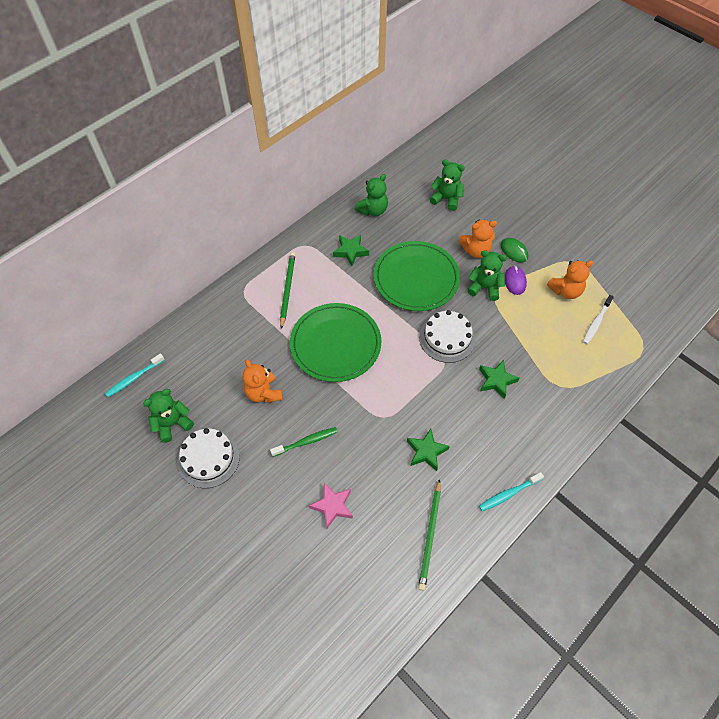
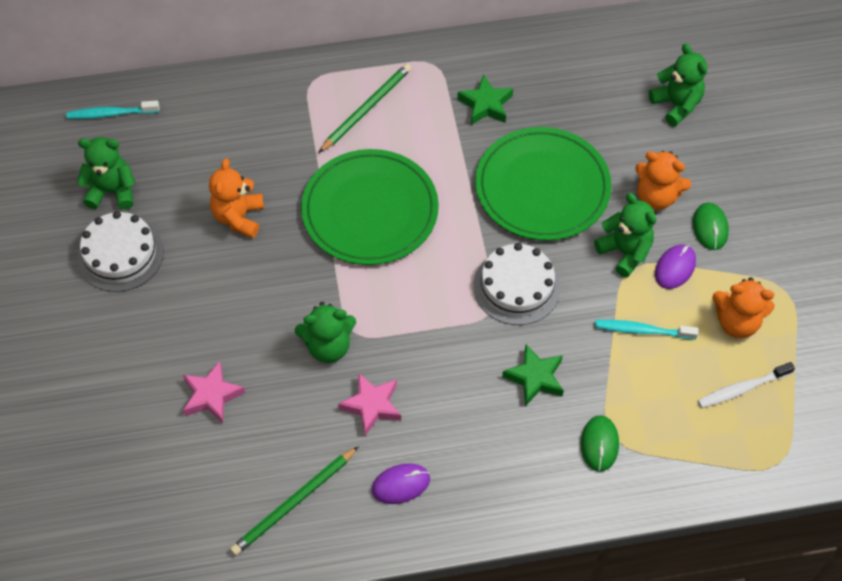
camera: 35 degrees right, 0 degrees up
(306, 442) = (241, 304): green toothbrush -> none
(373, 210) = (561, 66): green teddy bear -> green teddy bear (328, 346)
(426, 451) = (372, 406): green star -> pink star
(477, 485) = (401, 484): none -> purple mouse
(509, 494) = (430, 520): turquoise toothbrush -> turquoise toothbrush (642, 330)
(556, 394) = (599, 444): none -> green mouse

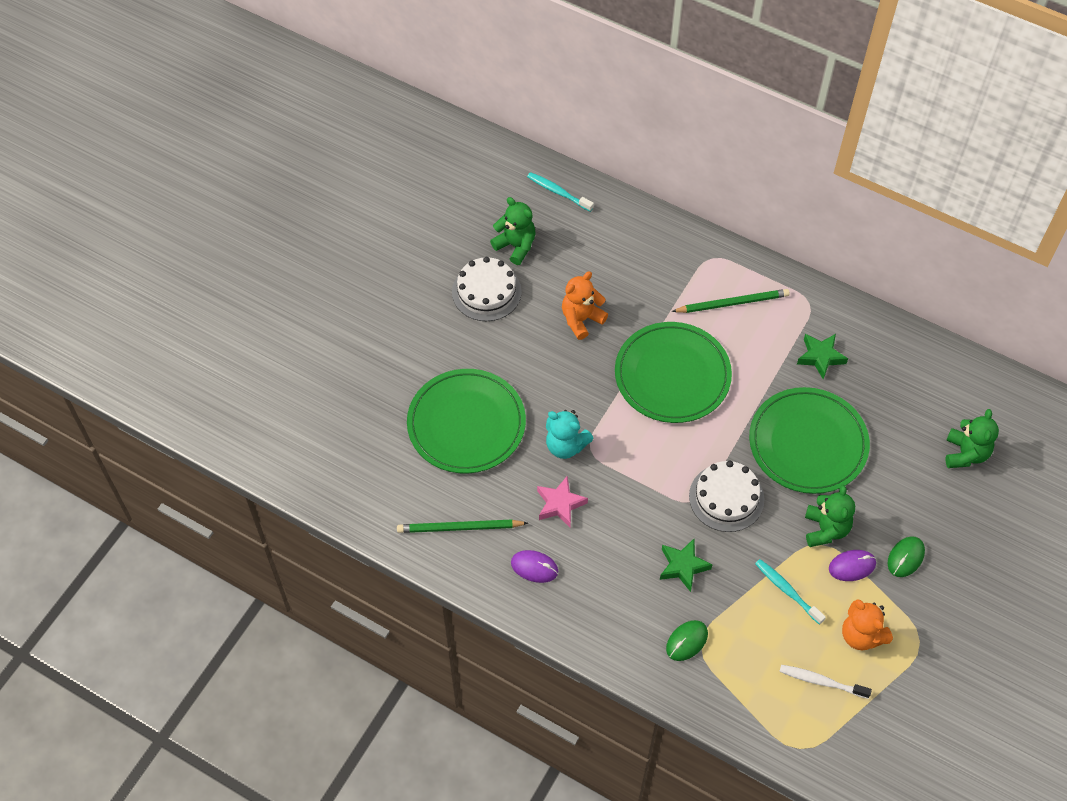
camera: 40 degrees right, 0 degrees up
(212, 396) = (466, 424): pink star -> green plate
(328, 346) = (566, 445): green teddy bear -> turquoise teddy bear
(656, 197) = (886, 508): orange teddy bear -> none

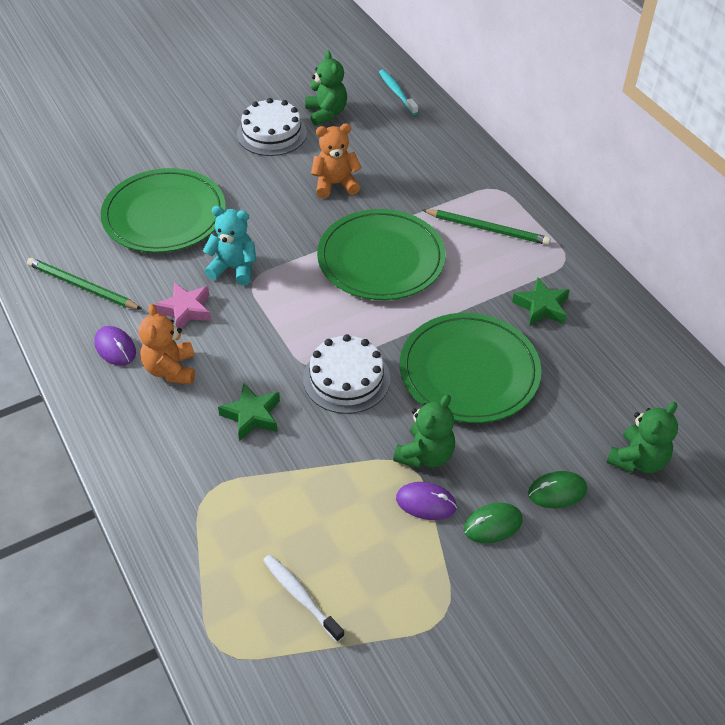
camera: 30 degrees right, 10 degrees down
(566, 445) = (234, 268): turquoise teddy bear -> turquoise teddy bear turned 135 degrees clockwise
(686, 641) = (196, 482): green mouse -> green mouse (557, 491)
(787, 591) = (337, 490): turquoise toothbrush -> none
(861, 635) = (382, 574): orange teddy bear -> orange teddy bear (171, 369)

